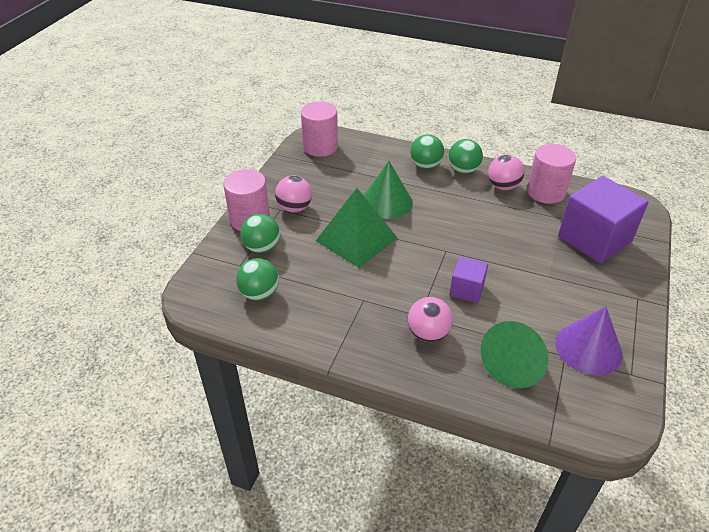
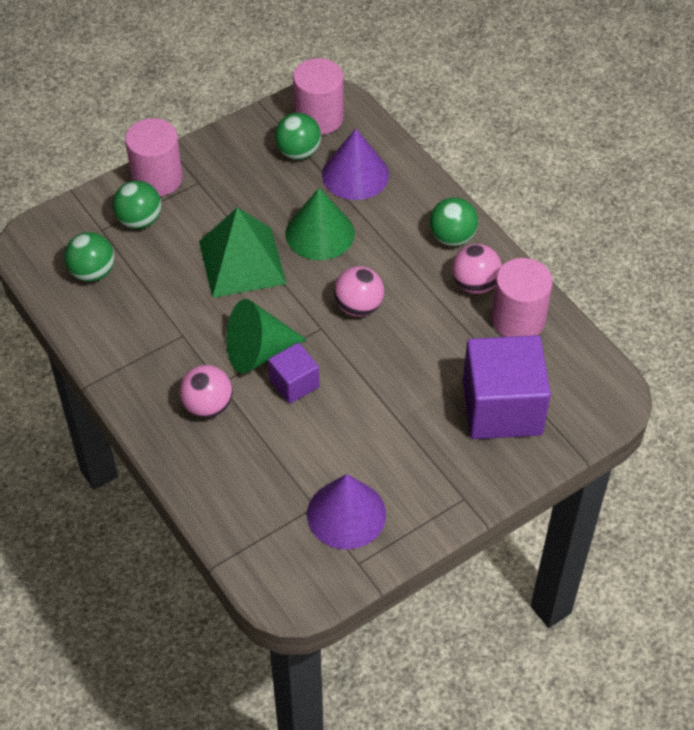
camera: 35 degrees right, 10 degrees up
(294, 208) = (214, 188): pink ball -> pink ball (358, 306)
(373, 164) = (355, 174): none -> purple cone
(425, 165) = (414, 207): green ball -> green ball (298, 152)
(513, 365) = (254, 484): green cone -> green cone (258, 352)

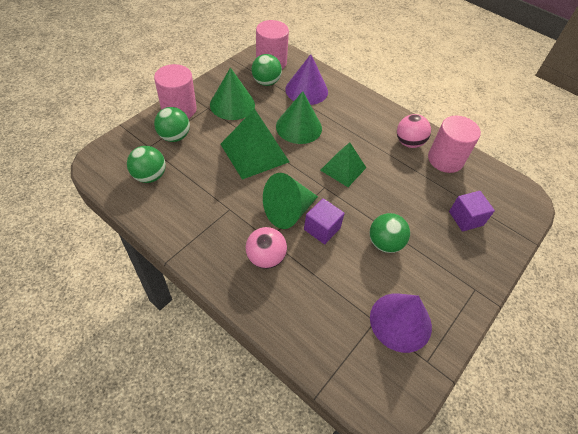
camera: 20 degrees left, 0 degrees up
(235, 182) = (232, 104): none -> green cone
(358, 306) = (343, 168): pink ball -> green pyramid
(452, 237) = (381, 117): green ball -> green ball (384, 243)
(502, 408) = (466, 218): purple cube -> purple cube, size x0.51

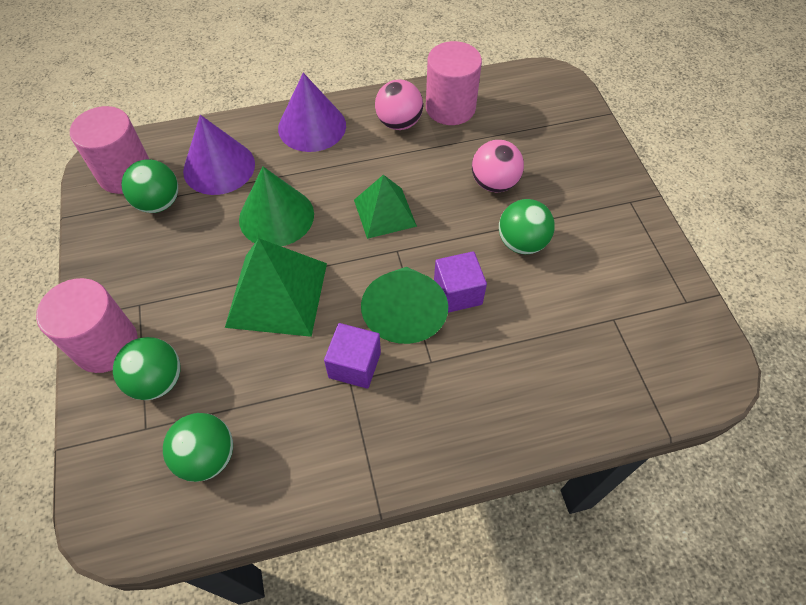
camera: 50 degrees left, 5 degrees up
(232, 104) = (162, 269): green cone -> none
(266, 258) = (458, 382): pink ball -> pink ball (494, 183)
(400, 321) = (628, 295): purple cone -> purple cone (312, 126)
(466, 218) = (541, 147): purple cube -> purple cube (354, 365)

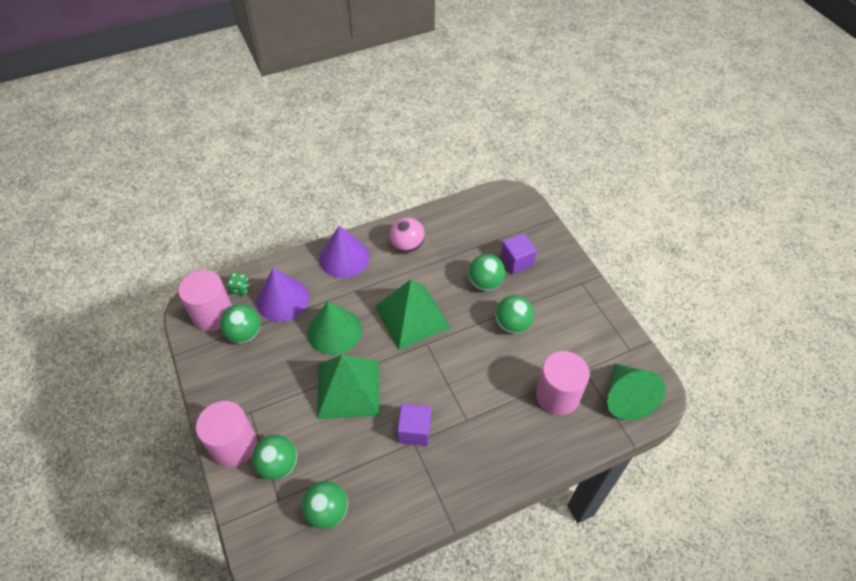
camera: 10 degrees left, 5 degrees down
(169, 147) = (240, 289): none -> green dice
(384, 212) = (412, 316): green pyramid -> green pyramid, size x1.55
(404, 313) = (441, 388): green cone -> green cone (626, 398)
(450, 108) = (442, 229): pink cylinder -> pink cylinder (557, 395)
(457, 293) = (475, 368): purple cube -> purple cube (516, 261)
(494, 183) = (485, 283): pink ball -> green ball

